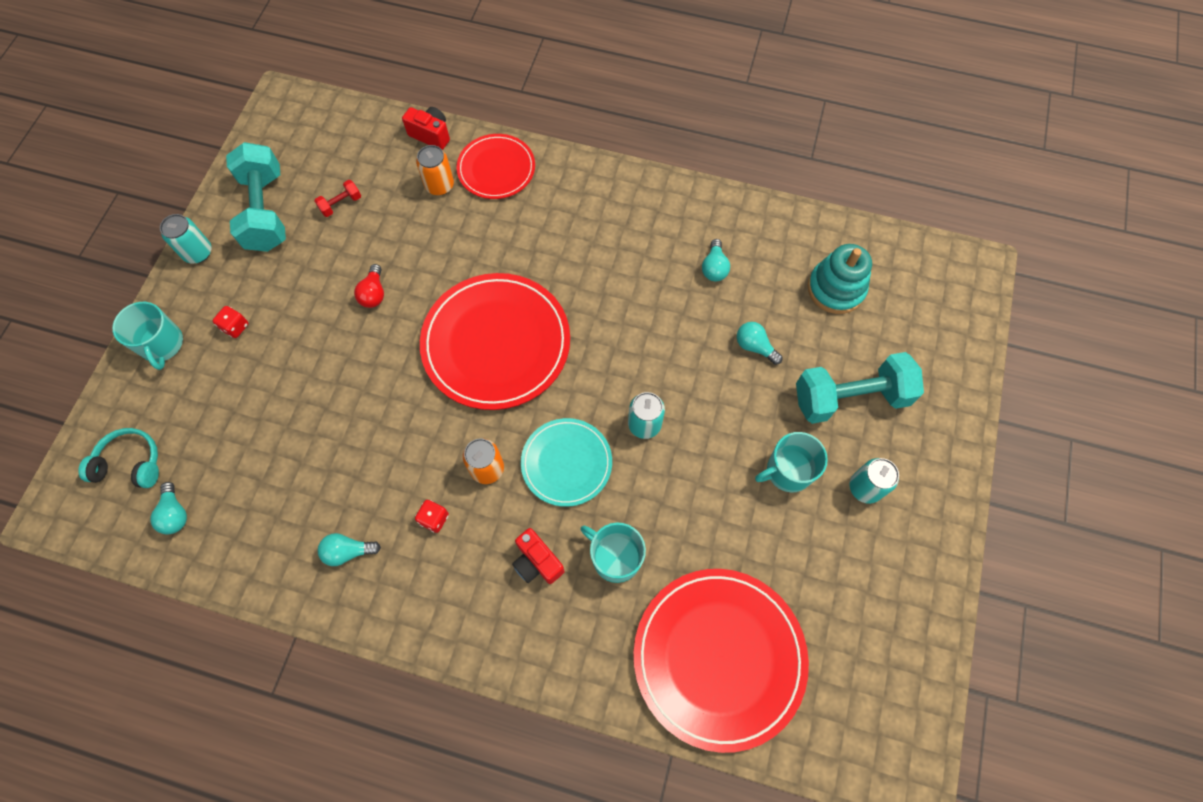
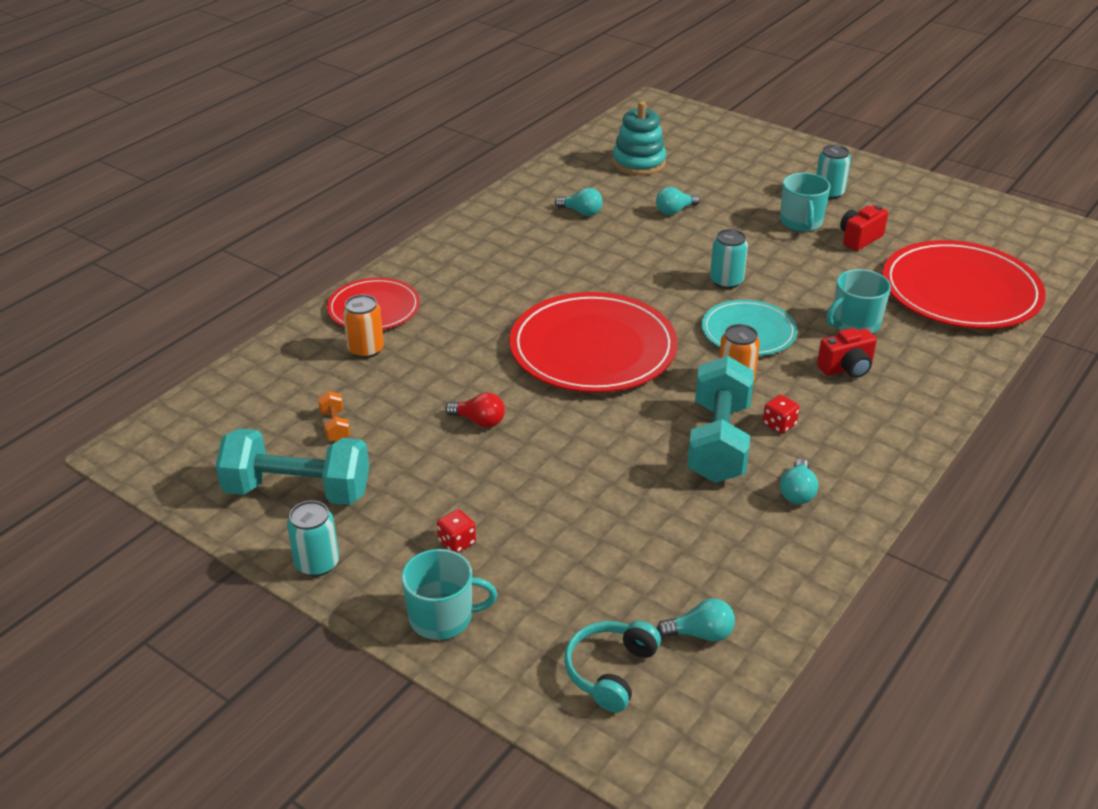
camera: 70 degrees left, 30 degrees down
(341, 204) = (335, 426): red dumbbell -> orange dumbbell
(431, 135) = (290, 343): red camera -> red camera (859, 239)
(850, 398) = (745, 180): turquoise dumbbell -> turquoise dumbbell (719, 442)

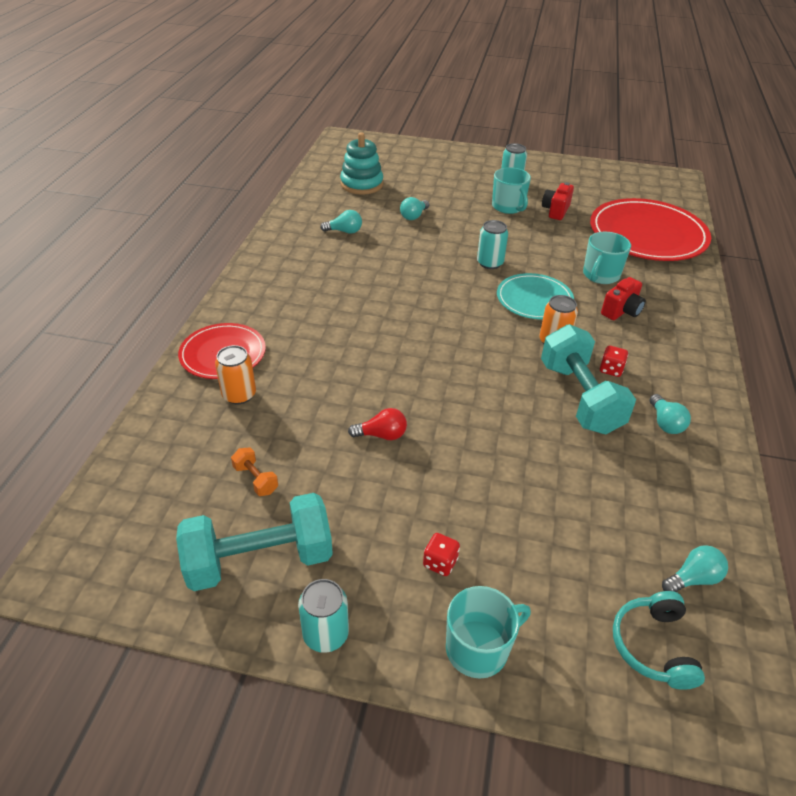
camera: 25 degrees left, 5 degrees up
(593, 348) = (430, 343): red plate -> none

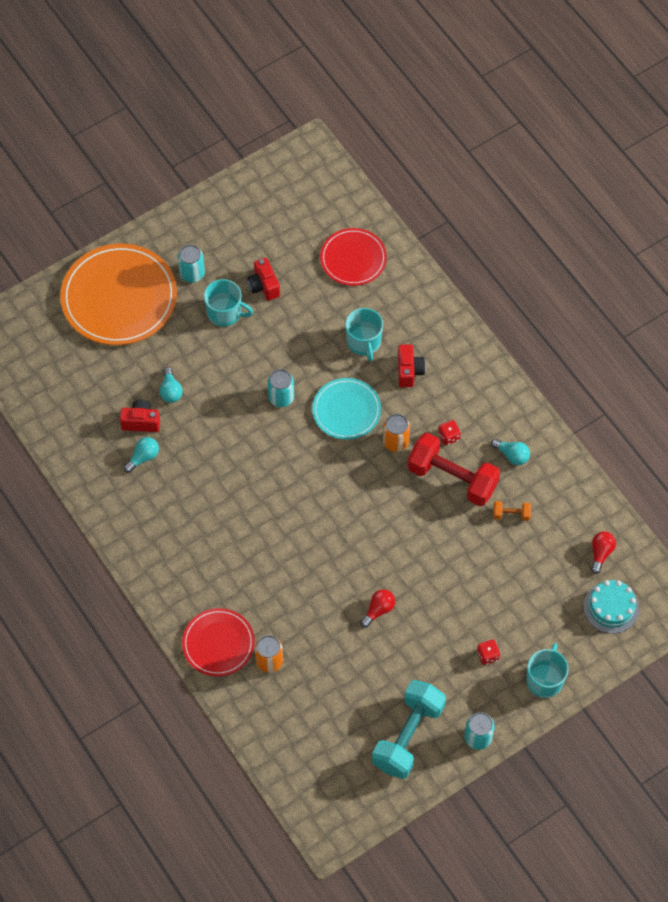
camera: 45 degrees left, 20 degrees up
(256, 479) = (350, 700): orange dumbbell -> orange dumbbell (511, 514)
(361, 184) = (83, 386): turquoise stacking toy -> none
(371, 217) = (141, 422): none -> red camera
(446, 166) = (119, 297): none -> orange plate
(580, 397) = (452, 478): turquoise dumbbell -> red dumbbell
(647, 234) = (353, 258): red plate -> red plate, size x0.58
(653, 646) = (611, 607): turquoise headphones -> turquoise cake
(693, 579) = (601, 553): turquoise light bulb -> red light bulb

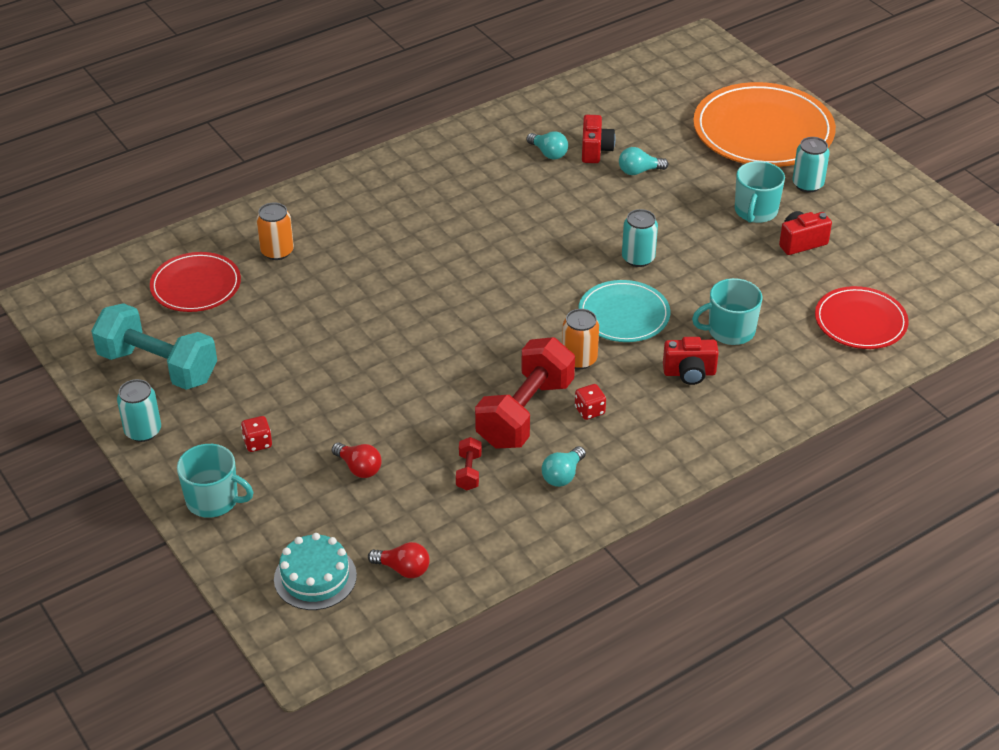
camera: 90 degrees right, 20 degrees down
(218, 643) = (305, 212): red plate -> red plate (196, 285)
(378, 610) = (334, 342): red light bulb -> red light bulb (358, 468)
(511, 514) = (469, 472): orange dumbbell -> red dumbbell

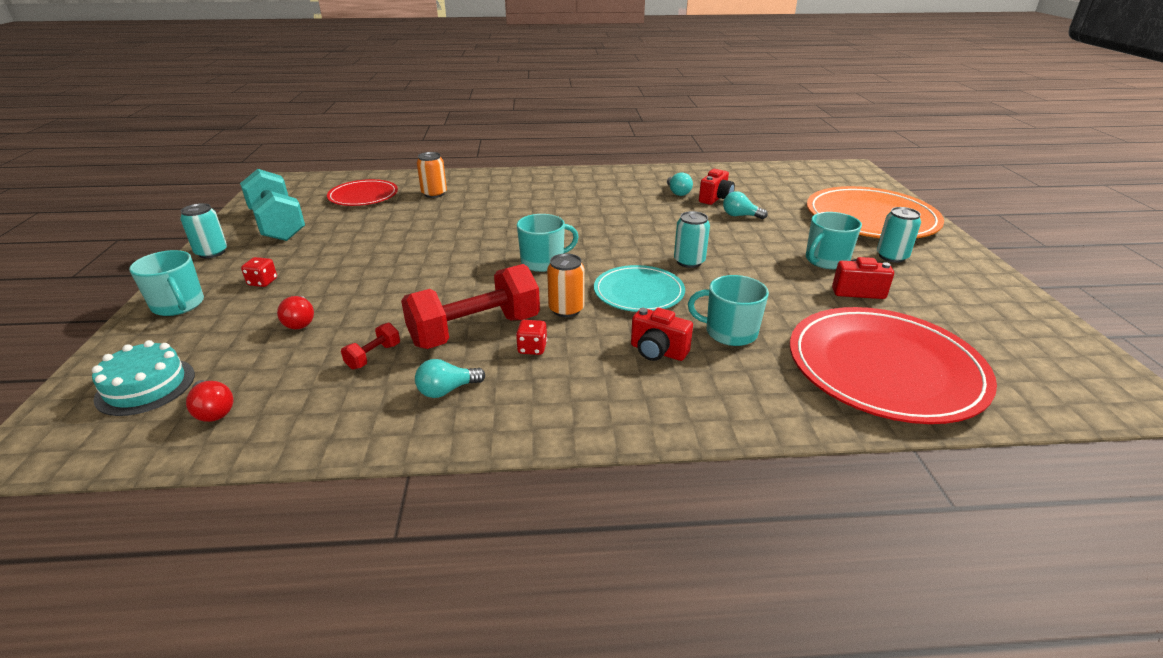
camera: 30 degrees right, 10 degrees down
(505, 310) = (543, 262): none -> turquoise mug
(860, 321) = (884, 368): red plate -> red plate, size x1.73

